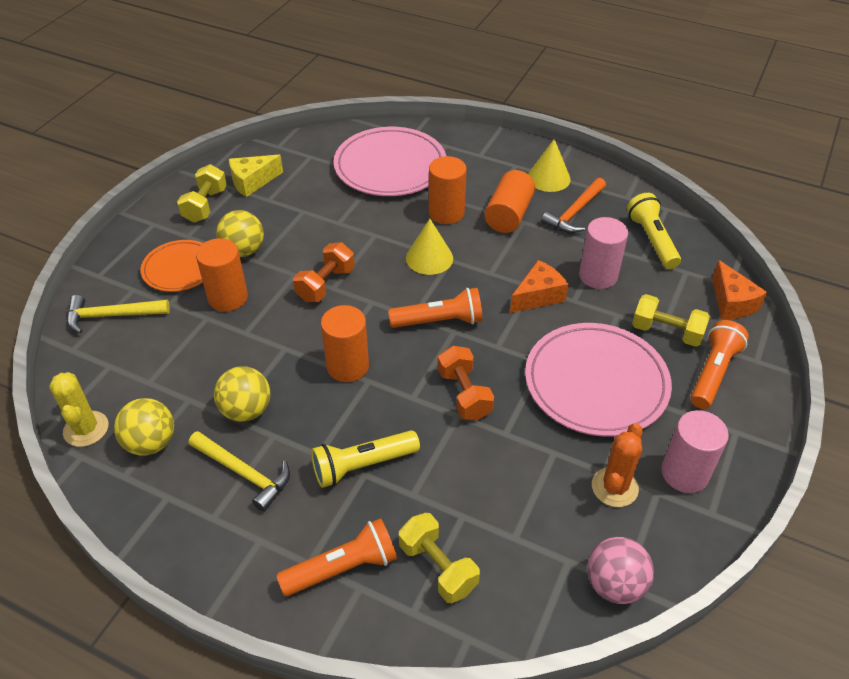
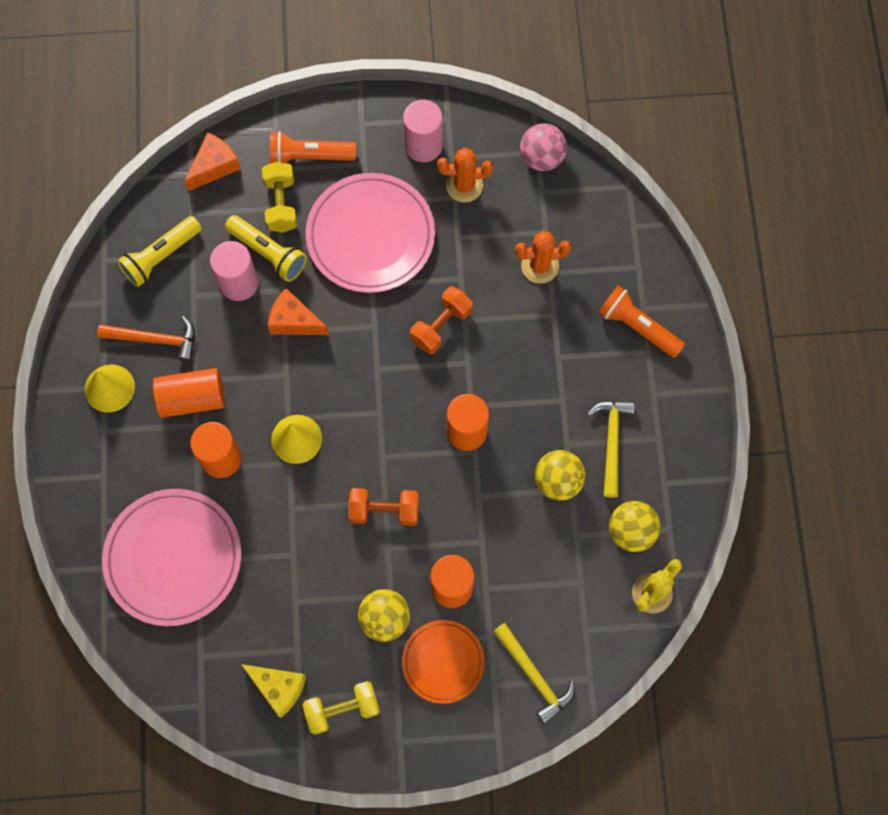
camera: 120 degrees left, 25 degrees up
(362, 465) = (552, 362): yellow flashlight -> yellow flashlight (268, 253)
(437, 567) = (598, 268): yellow dumbbell -> none
(439, 321) = (372, 386): orange flashlight -> none
(476, 510) = (540, 266): none -> orange cactus

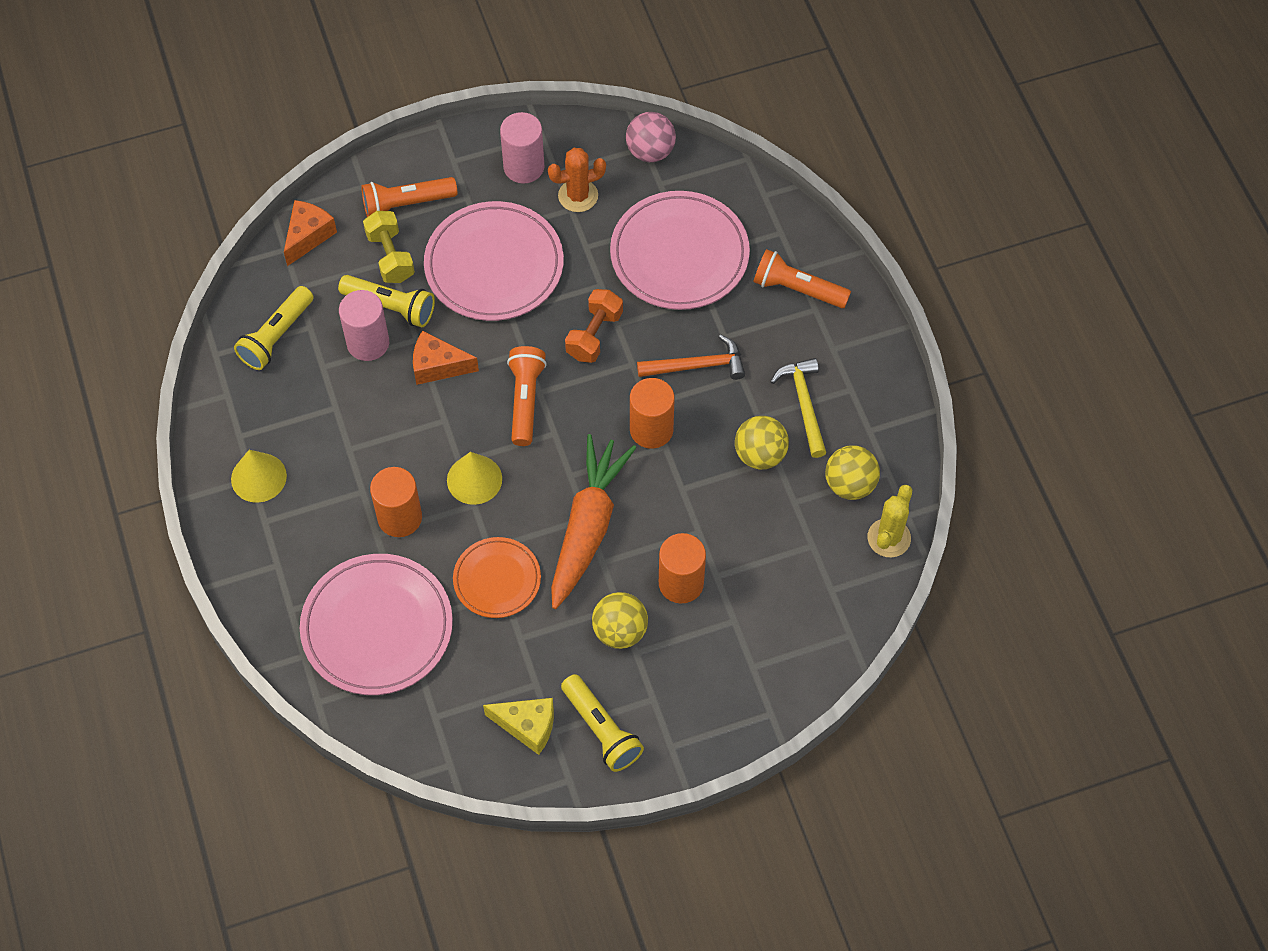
camera: 15 degrees left, 10 degrees down
(155, 340) = (294, 418): orange hammer -> orange hammer (697, 366)
(192, 398) = (351, 466): orange cylinder -> none
(342, 709) = (601, 730): yellow dumbbell -> yellow flashlight
(362, 374) = (525, 400): none -> orange flashlight
(384, 511) = (588, 527): orange dumbbell -> orange carrot
(443, 662) = (693, 657): orange plate -> orange plate (497, 579)
(534, 676) = (792, 647): yellow hammer -> none
(540, 266) = (679, 254): orange cactus -> pink plate

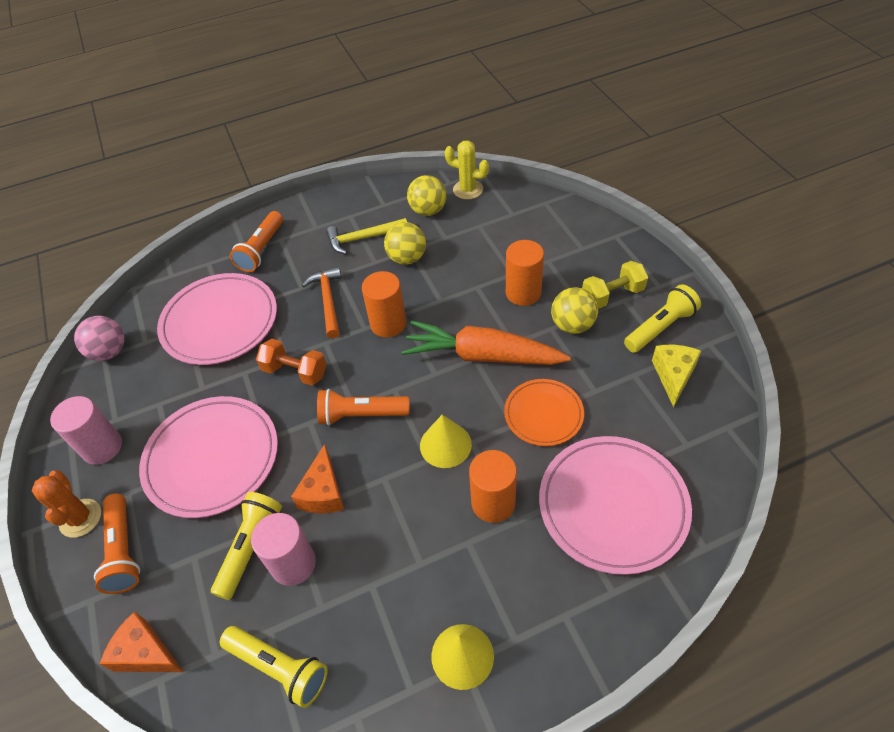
camera: 90 degrees left, 10 degrees down
(390, 256) = (188, 557): yellow dumbbell -> yellow dumbbell (612, 295)
(578, 196) = (145, 400): orange cactus -> orange cactus (80, 518)

